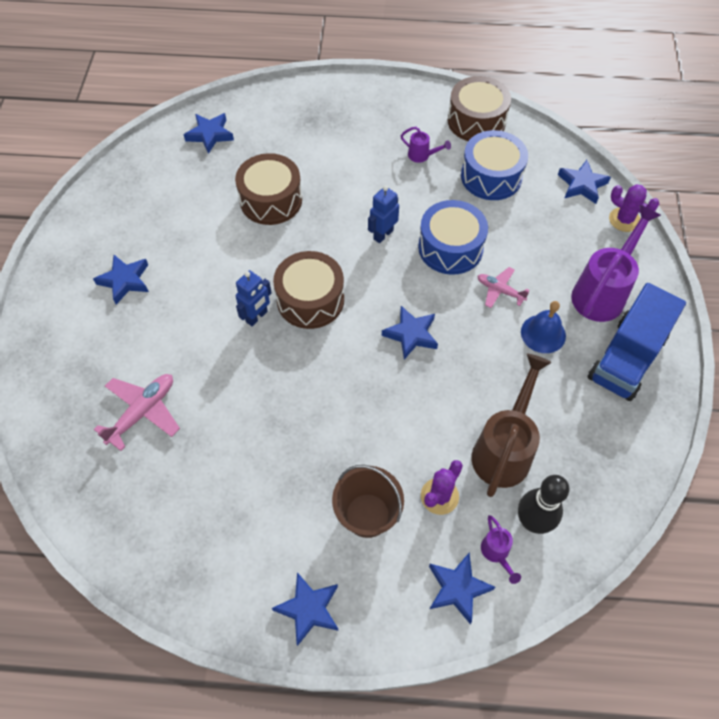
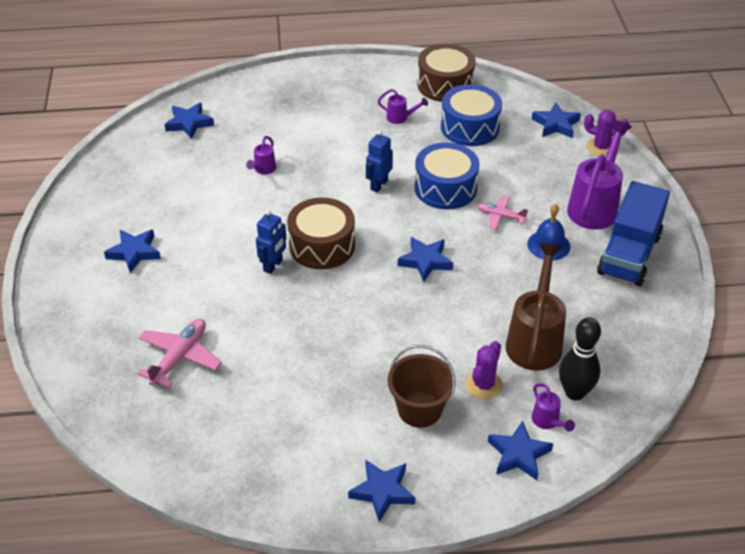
camera: 10 degrees left, 15 degrees down
(271, 200) = (263, 170): brown drum -> purple watering can

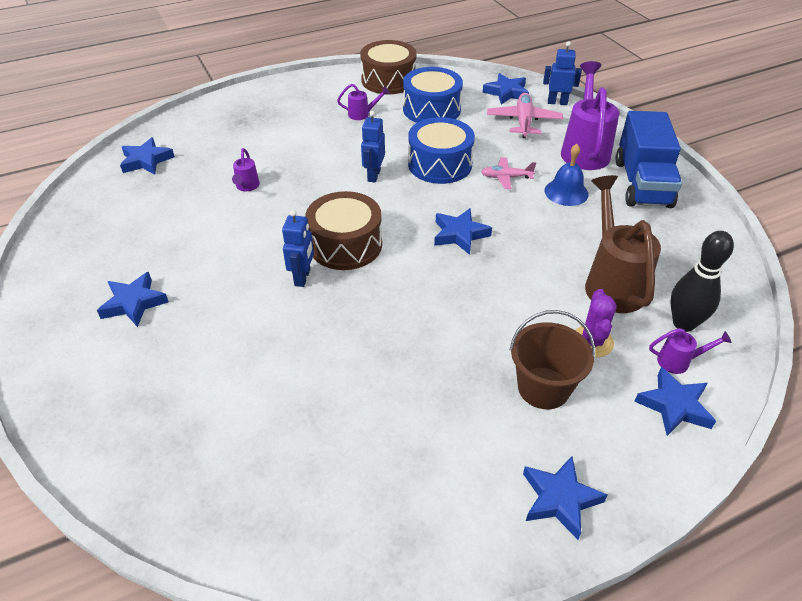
camera: 20 degrees left, 0 degrees up
(180, 357) = (238, 408): pink plane -> pink plane (523, 121)
(548, 422) = (679, 361): purple watering can -> purple watering can turned 45 degrees counterclockwise
(601, 147) = (557, 102): purple cactus -> blue robot

